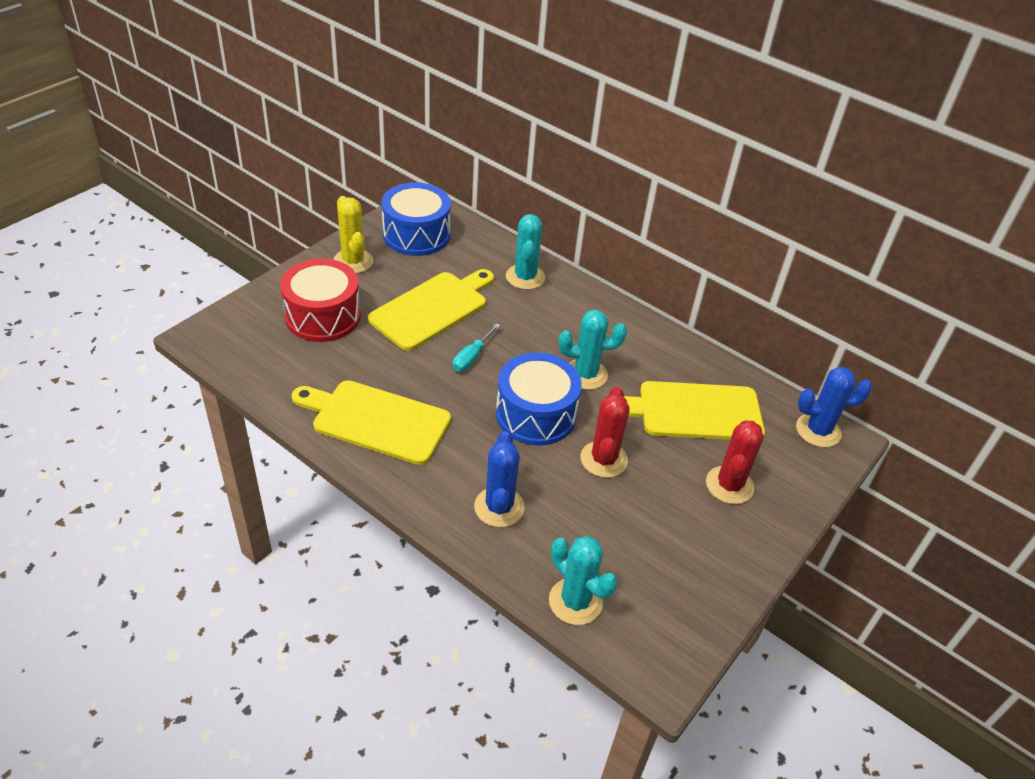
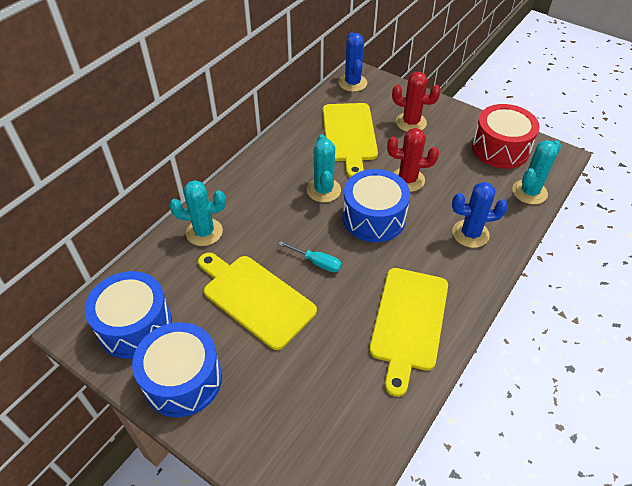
camera: 90 degrees left, 5 degrees up
(323, 316) = (277, 392): red drum -> red drum (500, 148)
(353, 261) = (183, 379): yellow cactus -> blue drum

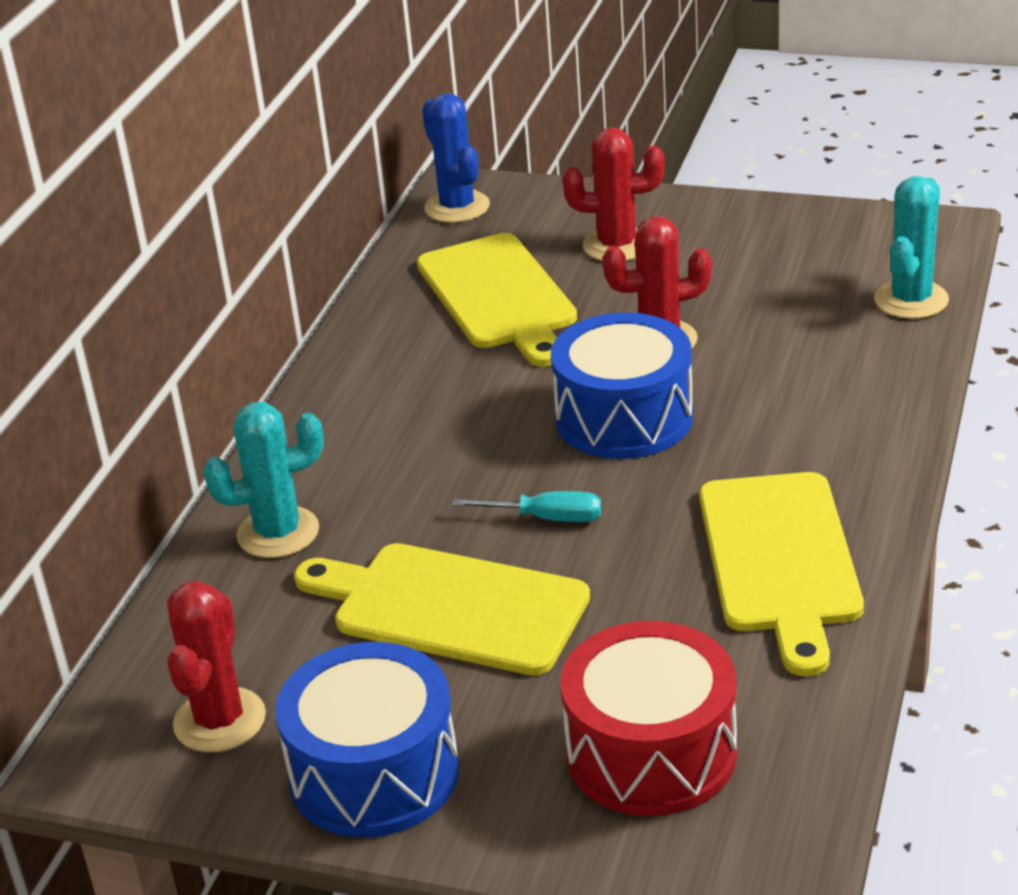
camera: 15 degrees left, 15 degrees down
(135, 326) = (219, 720): blue drum -> red cactus
(323, 190) = (495, 400): turquoise cactus -> none
(470, 234) = (829, 394): blue cactus -> none
(500, 148) = (820, 245): red drum -> red drum (651, 753)

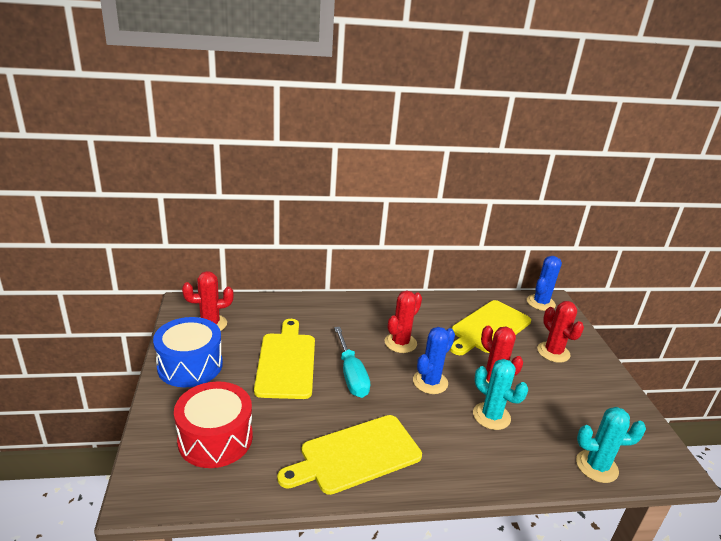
camera: 60 degrees right, 5 degrees down
(278, 533) = (312, 311): turquoise cactus -> turquoise cactus (491, 416)
(479, 425) = (400, 343): none -> red cactus
(546, 518) = (351, 374): turquoise screwdriver -> turquoise screwdriver, size x1.64
(624, 418) = (430, 382): blue drum -> blue cactus

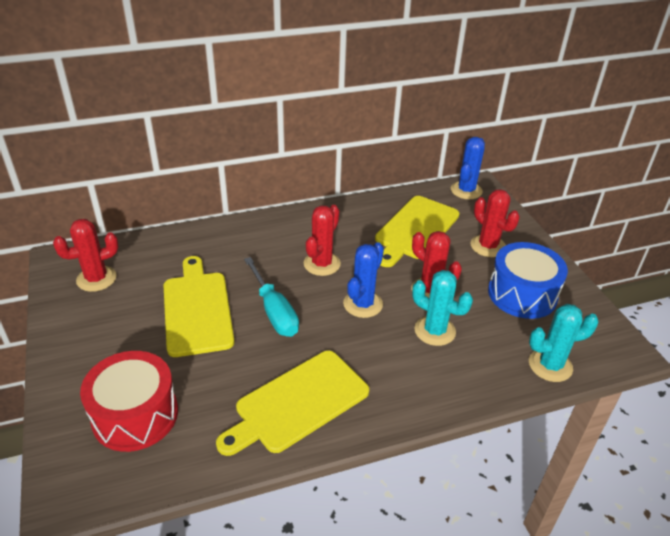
camera: 10 degrees left, 10 degrees up
(190, 365) = (84, 334): blue drum -> blue drum (522, 294)

